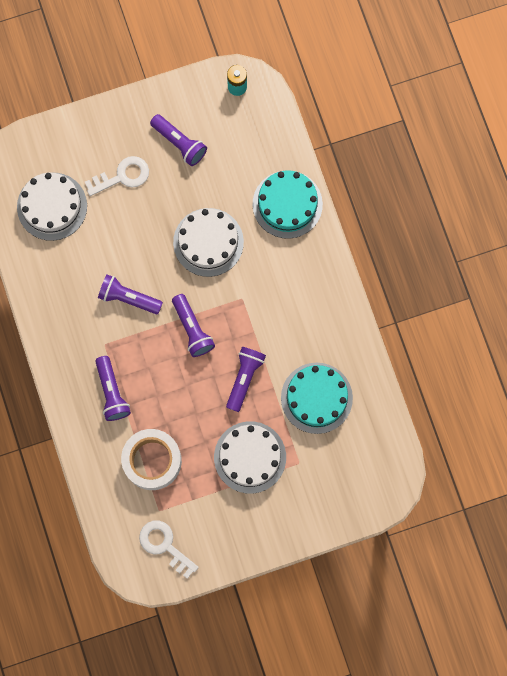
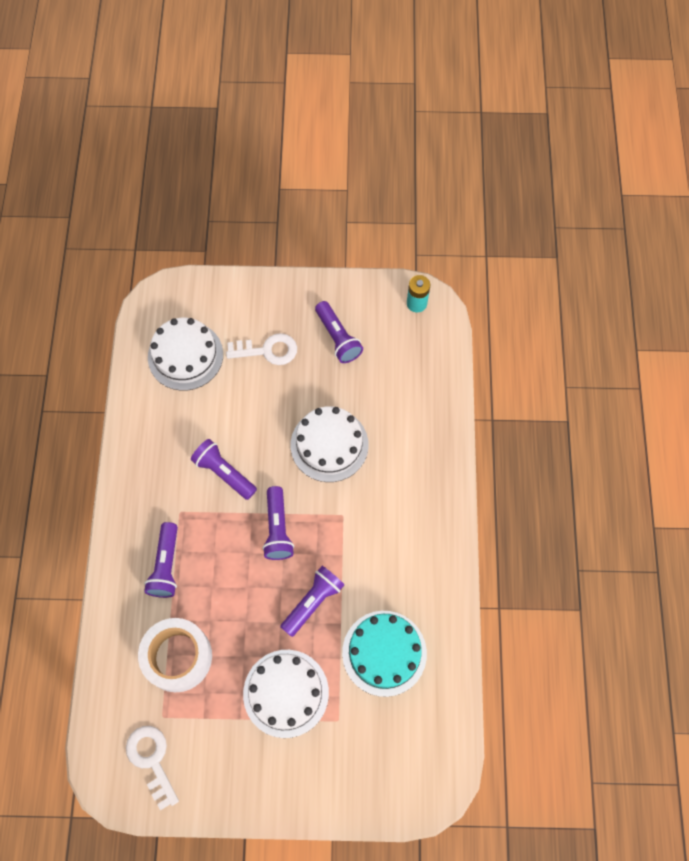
camera: 20 degrees right, 10 degrees down
(287, 204) = (426, 434): turquoise cake -> none

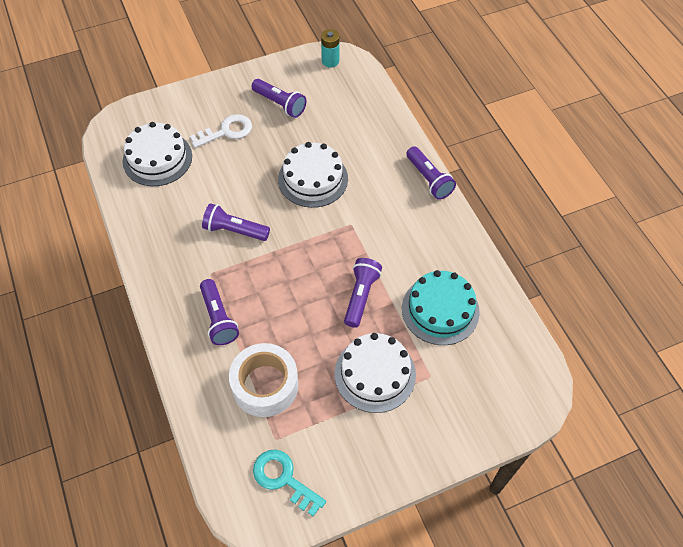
camera: 25 degrees left, 10 degrees down
(152, 760) = (283, 479): white key -> turquoise key
(278, 529) = (302, 254): purple flashlight -> purple flashlight (429, 179)

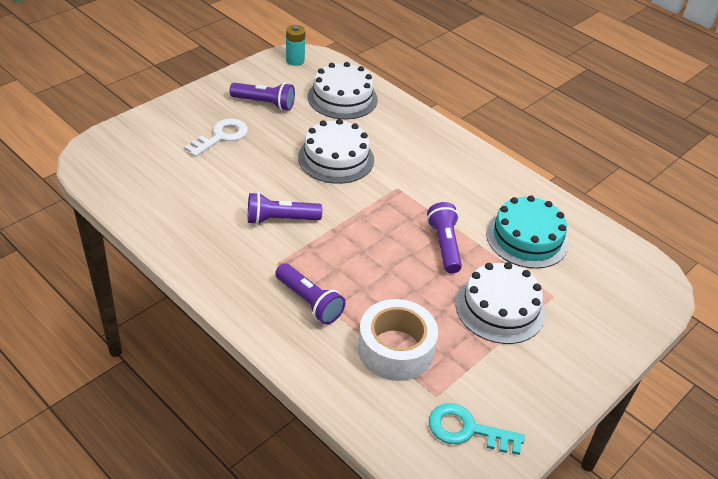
camera: 25 degrees left, 15 degrees down
(157, 158) = (158, 174): white cake -> white cake (342, 98)
(429, 179) = (449, 136): purple flashlight -> none

